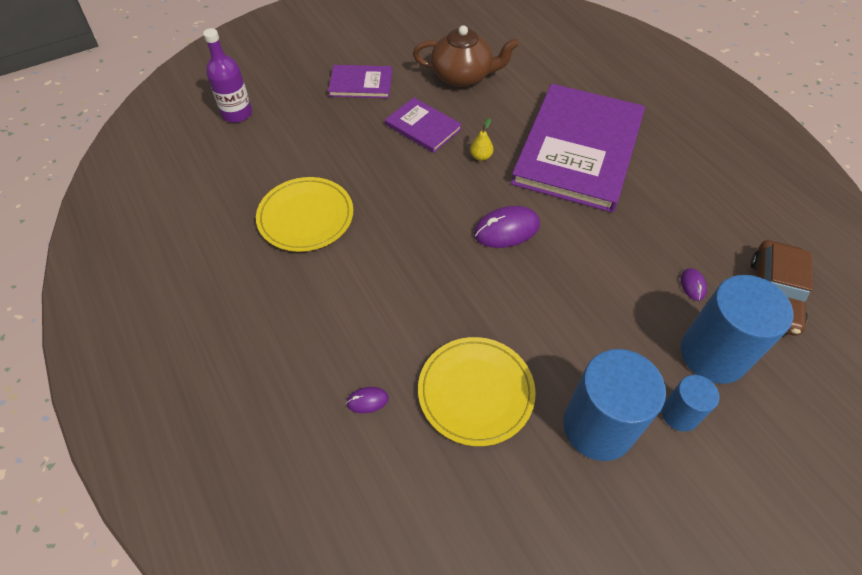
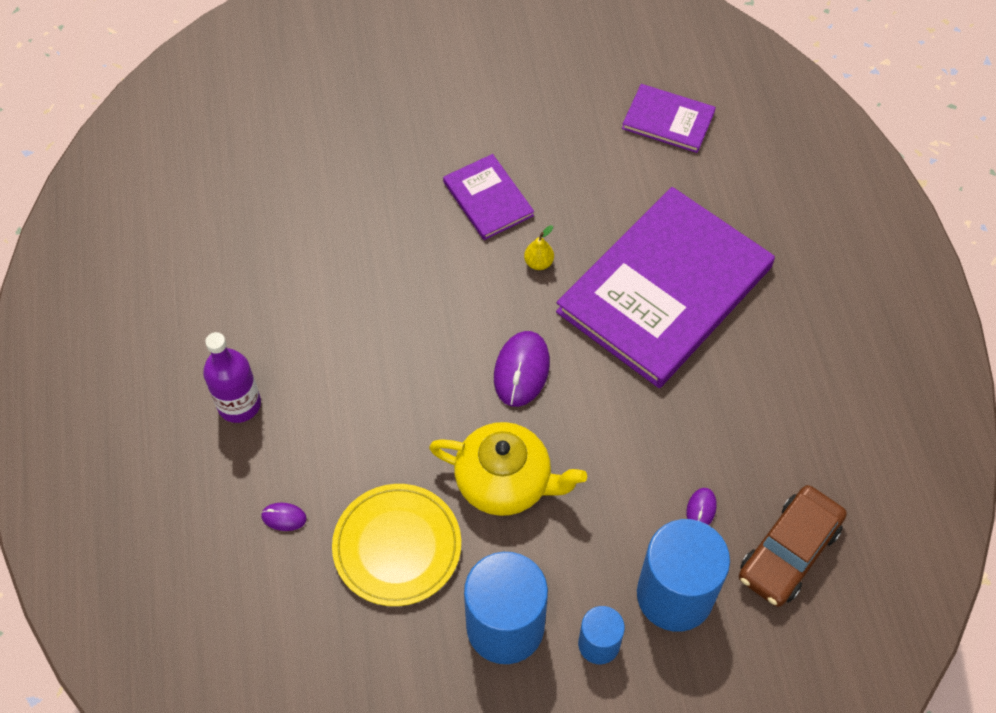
camera: 20 degrees right, 5 degrees up
(237, 113) = (274, 113): purple bottle -> purple bottle (239, 404)
(306, 217) = (302, 281): yellow plate -> none
(361, 83) = (439, 111): purple book -> purple book (668, 120)
(462, 76) = (572, 136): brown teapot -> none
(506, 230) = (521, 370): purple mouse -> purple mouse turned 75 degrees counterclockwise
(537, 312) = (505, 482): none -> yellow teapot

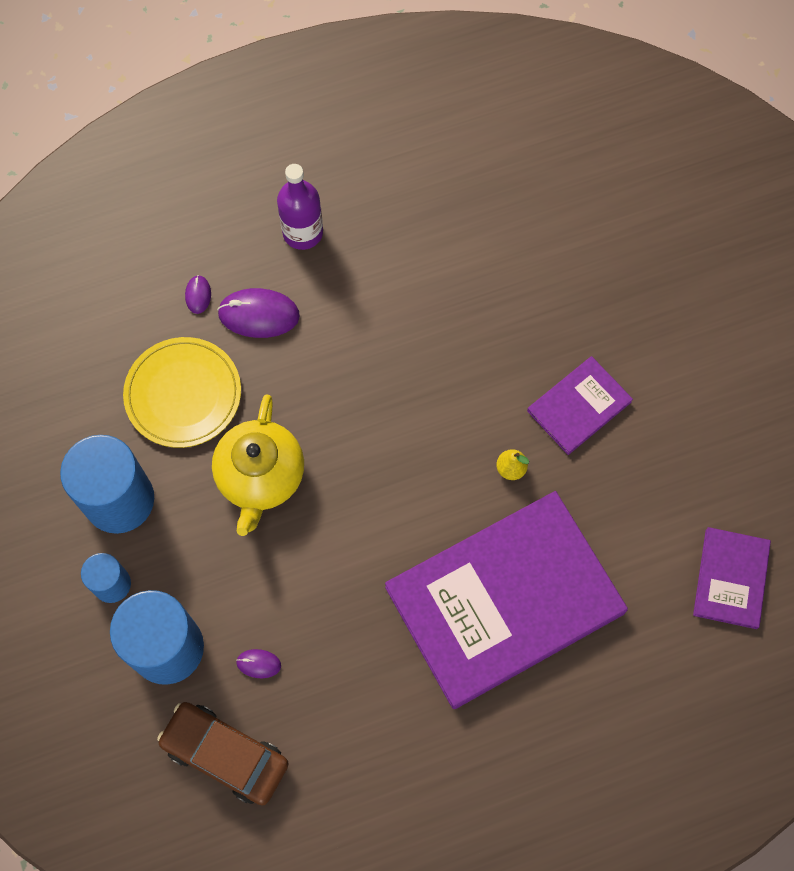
camera: 80 degrees right, 10 degrees up
(521, 370) = (382, 472): purple mouse -> purple mouse (259, 315)
(665, 289) = (504, 600): purple book -> purple book turned 60 degrees counterclockwise

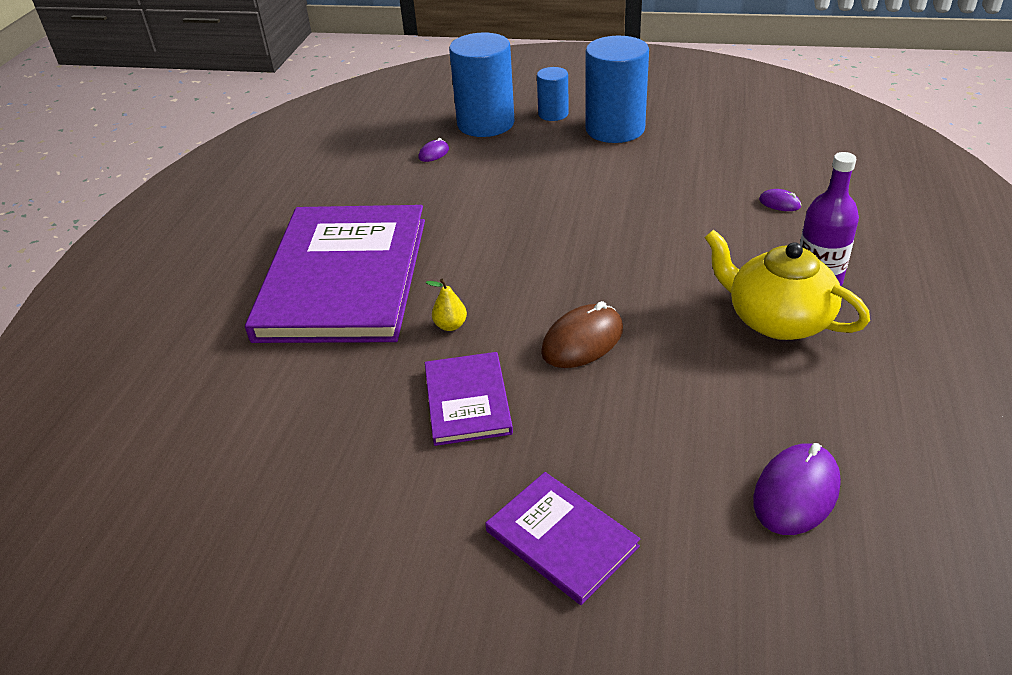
camera: 125 degrees right, 30 degrees down
(183, 394) = (683, 174): yellow plate -> none
(225, 754) = (391, 128): brown car -> none
(259, 315) = (735, 229): purple mouse -> purple mouse (796, 492)
(260, 476) = (576, 190): yellow teapot -> yellow teapot (777, 319)
(471, 363) = (582, 341): none -> brown mouse
(731, 578) = (187, 433): purple book -> purple book (561, 539)

